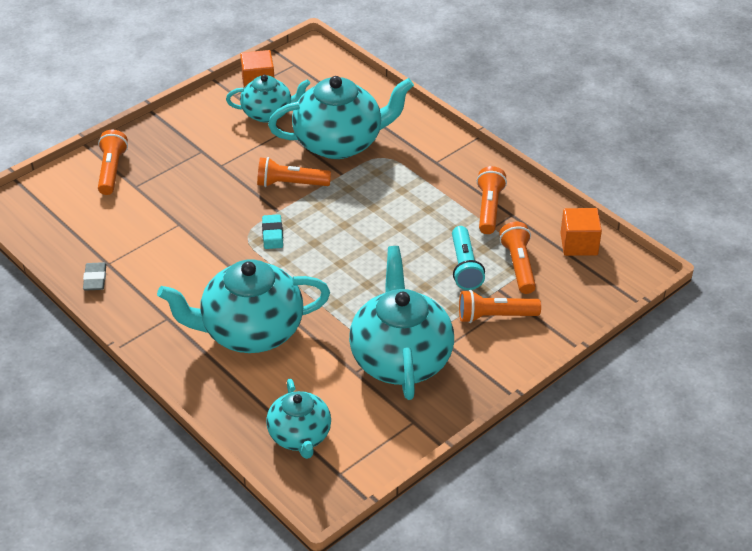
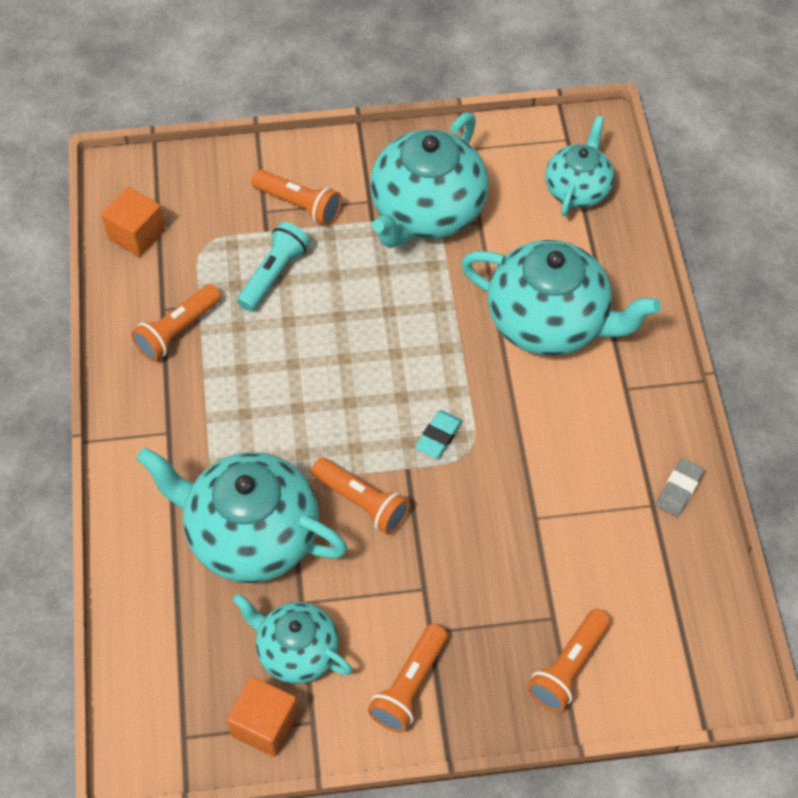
camera: 145 degrees left, 15 degrees up
(518, 266) = (221, 245): orange flashlight -> orange flashlight (409, 686)

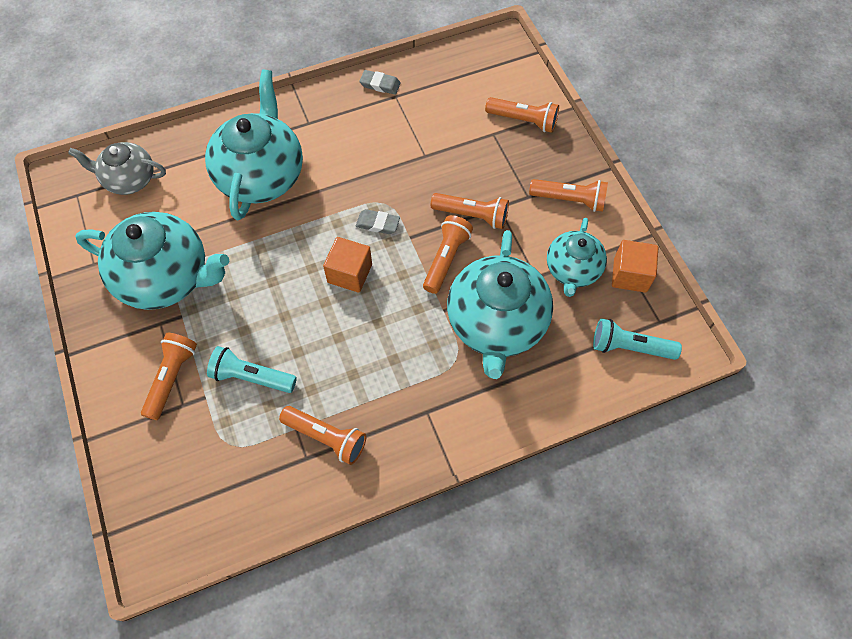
camera: 105 degrees left, 5 degrees up
(137, 234) = (227, 510): orange cube -> orange cube (350, 273)
(163, 684) = (630, 347): none -> turquoise flashlight
(419, 550) = (472, 215): none -> orange flashlight
(438, 436) = (378, 224): turquoise eraser -> grey eraser
(577, 189) = (129, 179): turquoise teapot -> grey teapot

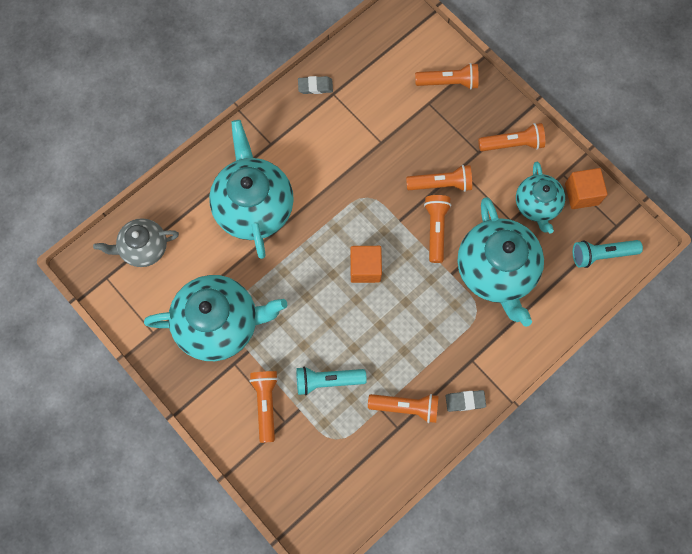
camera: 20 degrees left, 10 degrees up
(378, 224) = (369, 217): grey eraser -> grey eraser (465, 401)

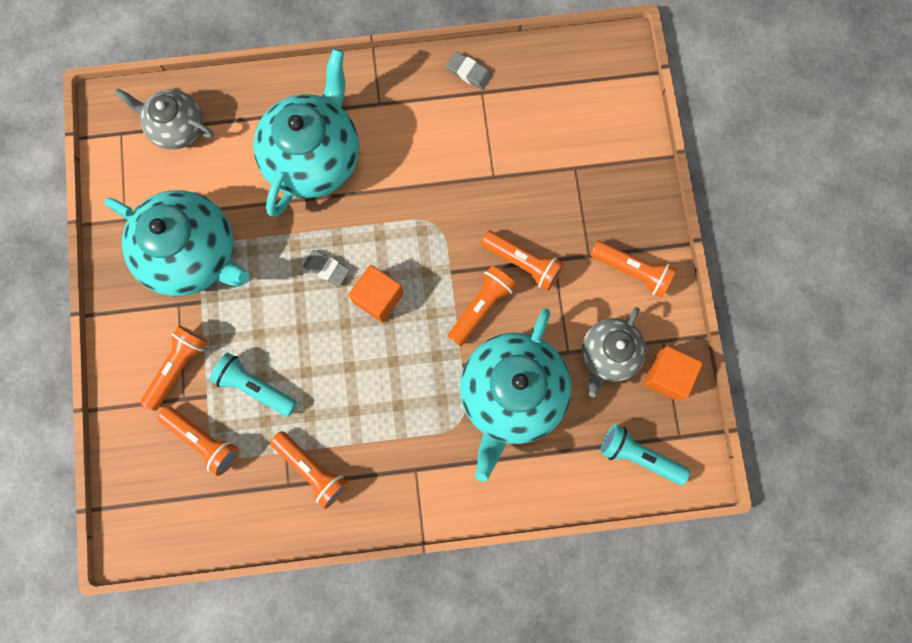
camera: 35 degrees right, 5 degrees up
(448, 82) = (613, 159): orange flashlight -> orange flashlight (203, 440)
(465, 401) = (376, 507): grey eraser -> grey eraser (326, 269)
(536, 205) = (608, 354): turquoise teapot -> grey teapot

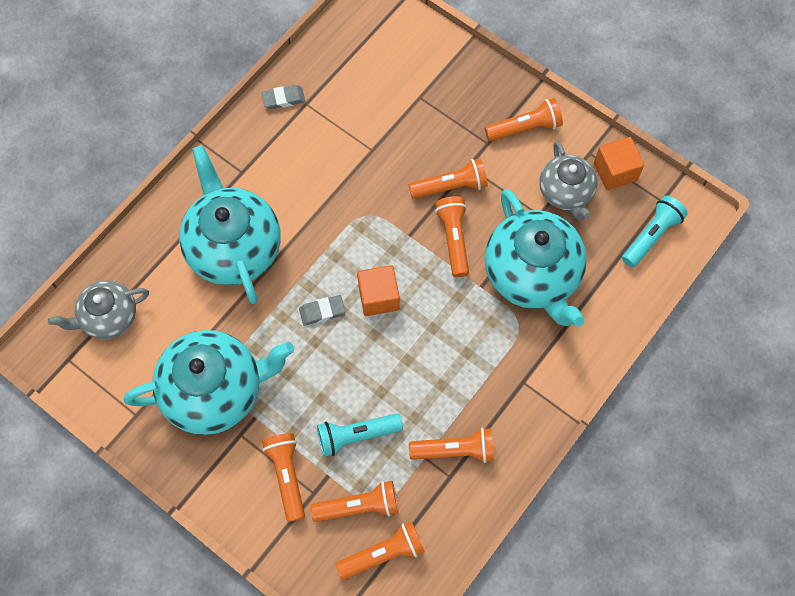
camera: 45 degrees left, 10 degrees down
(185, 492) = (383, 554): none -> orange flashlight
(639, 456) = (651, 236): turquoise flashlight -> turquoise flashlight turned 150 degrees clockwise

